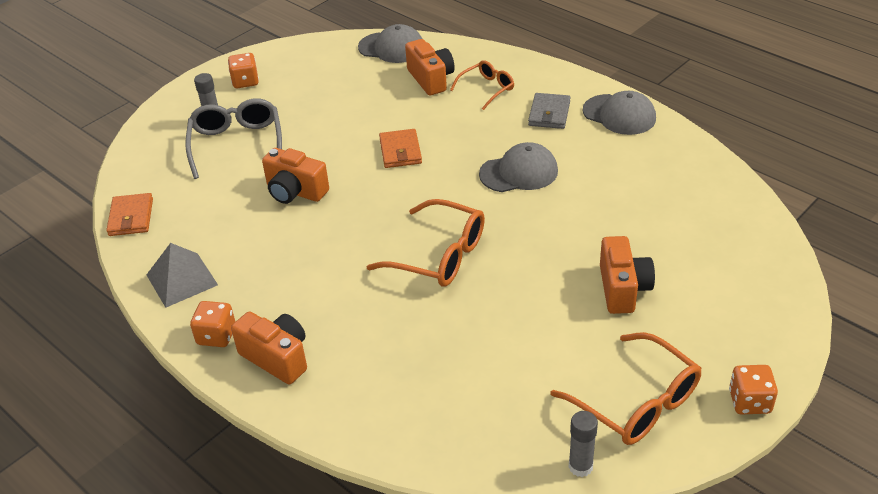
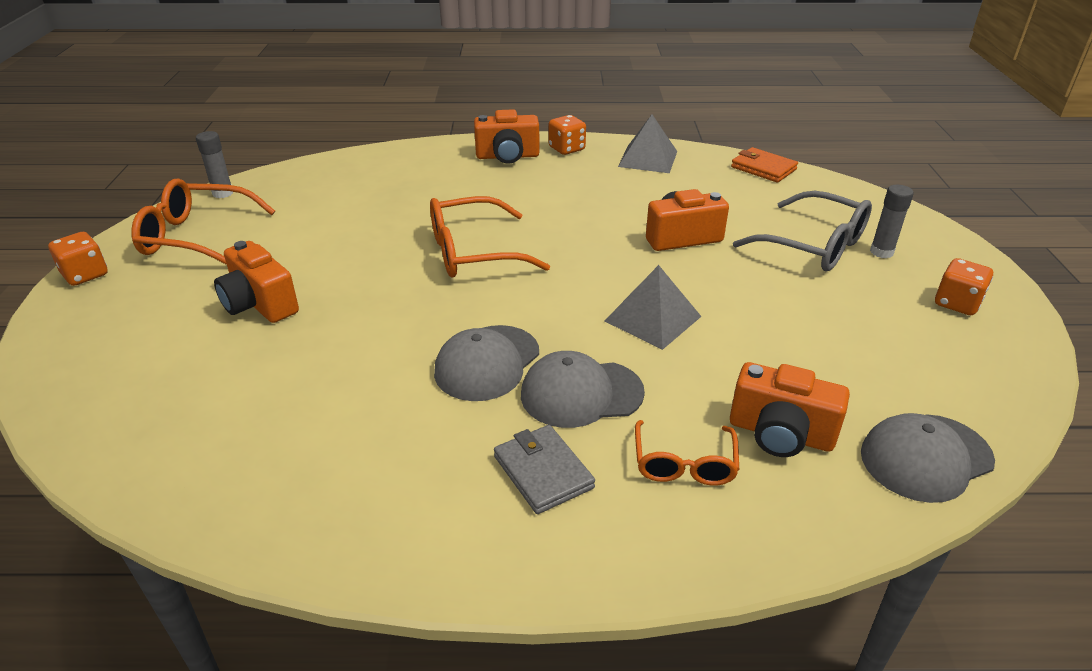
camera: 135 degrees right, 5 degrees down
(400, 151) = (653, 318): orange wallet -> grey pyramid
(619, 115) = (432, 535): grey cap -> grey cap (581, 393)

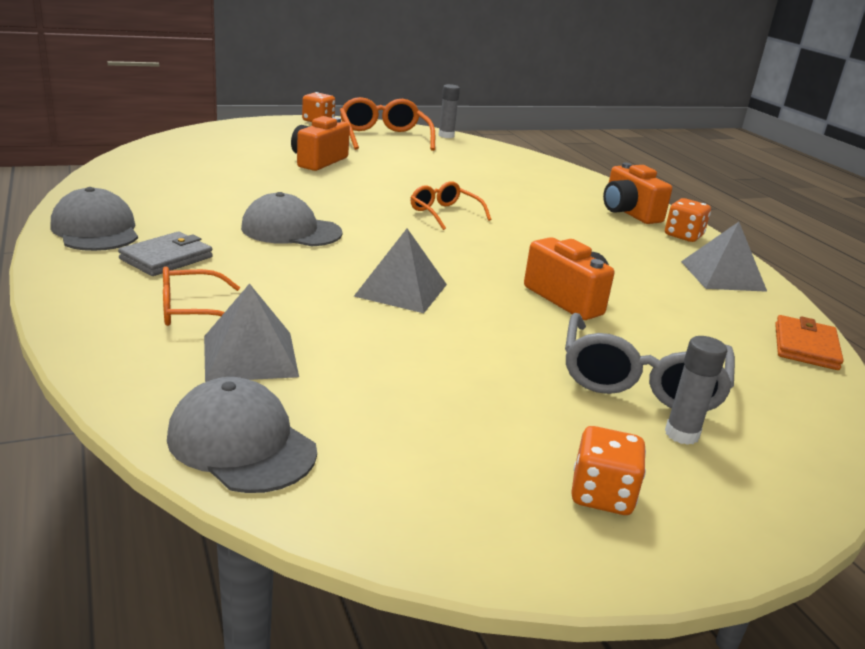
camera: 65 degrees right, 10 degrees down
(474, 252) = (445, 214): orange glasses -> orange glasses, size x0.60
(581, 393) = (269, 266): grey cap -> grey cap (95, 230)
(780, 434) = (250, 356): orange camera -> grey pyramid

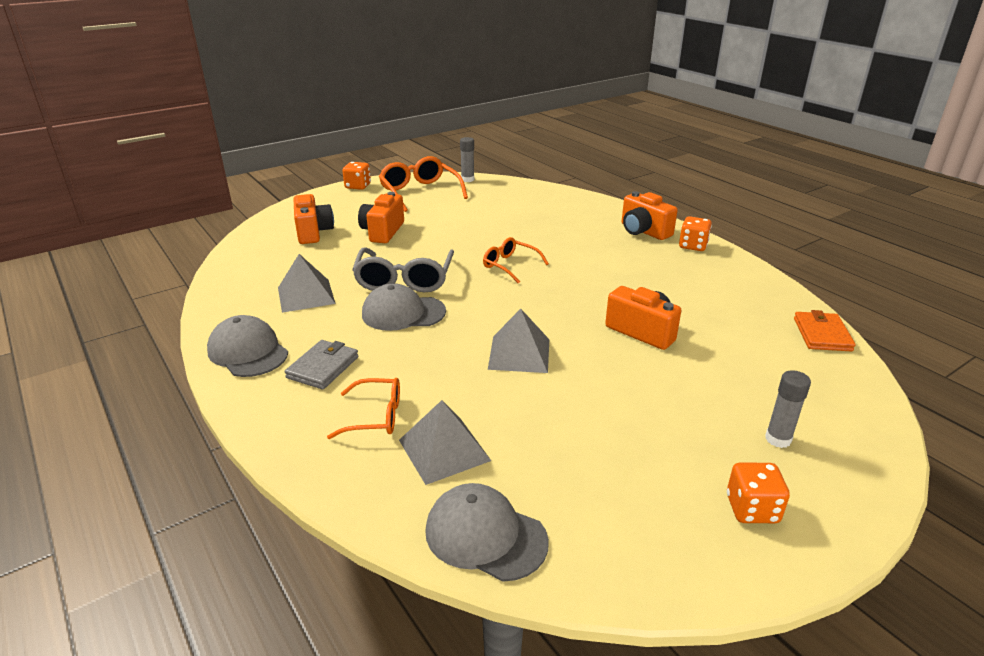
camera: 10 degrees left, 5 degrees up
(192, 310) = (375, 416): orange glasses -> orange glasses turned 150 degrees counterclockwise
(241, 149) = (313, 232): none -> orange camera
(640, 380) = (728, 396): grey glasses -> grey glasses (404, 279)
(722, 276) = (738, 280): grey pyramid -> grey pyramid (306, 295)

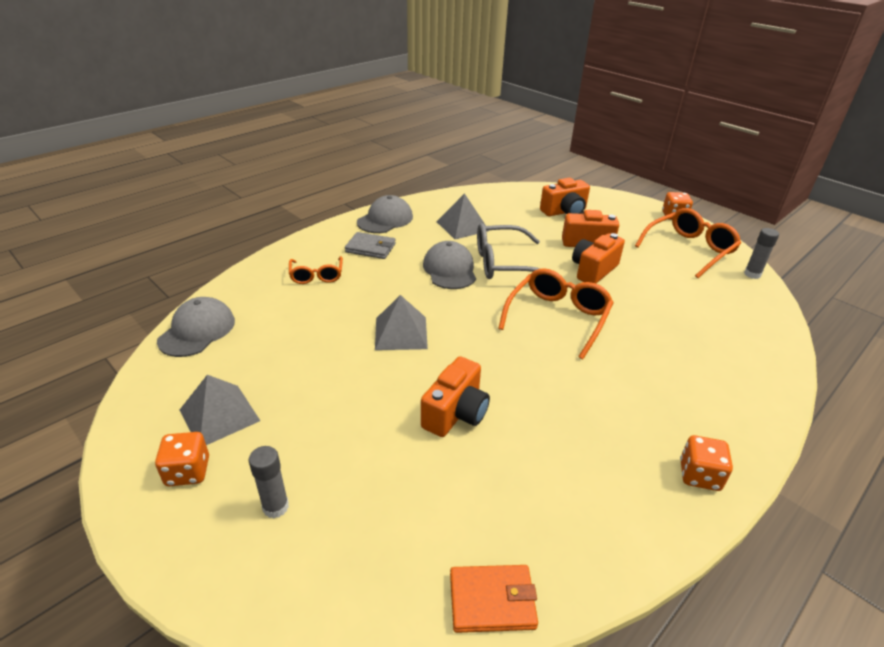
camera: 80 degrees right, 5 degrees up
(444, 450) = (280, 307): grey pyramid -> grey pyramid (219, 415)
(510, 266) = (557, 318): orange glasses -> orange glasses, size x1.66
(643, 231) = (713, 424): orange camera -> orange camera (593, 270)

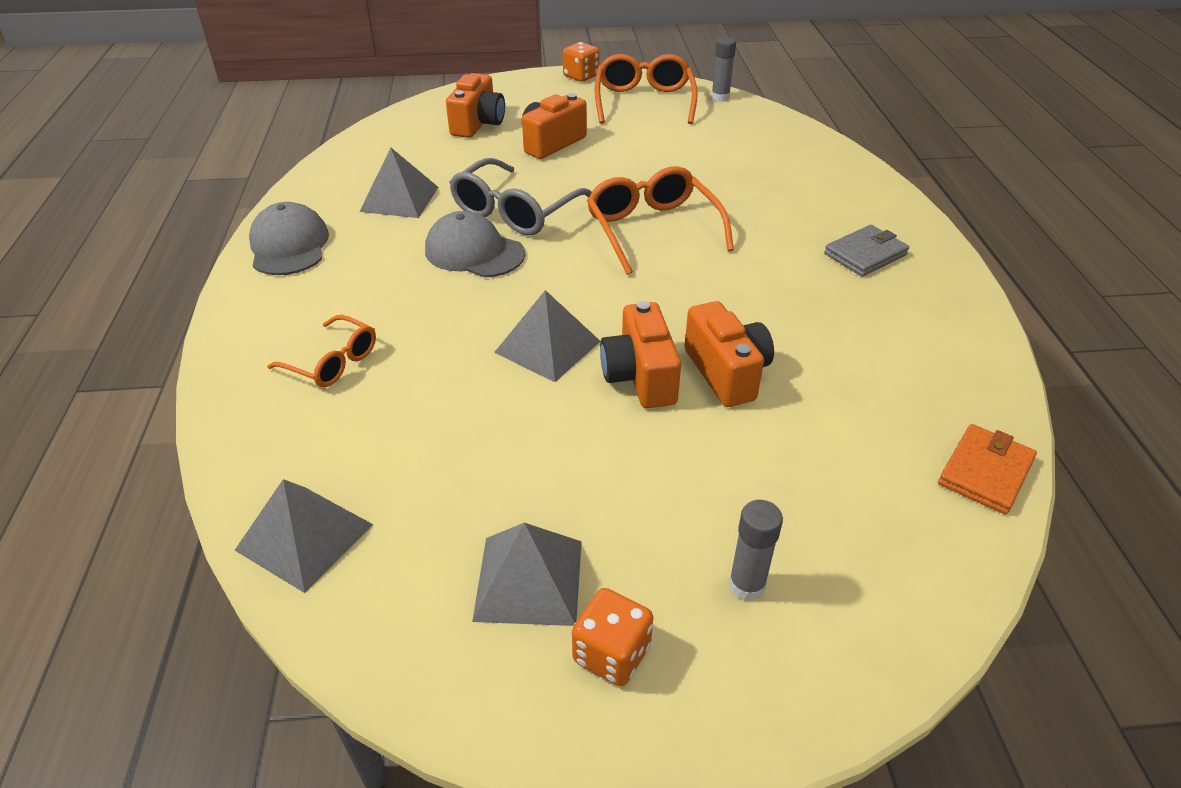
camera: 50 degrees left, 5 degrees up
(197, 331) = (304, 537): grey cap -> grey pyramid
(370, 248) = (337, 288): grey wallet -> grey wallet (865, 254)
(593, 270) = (604, 167): orange camera -> orange camera (640, 377)
(699, 475) = (933, 276): orange dice -> none

